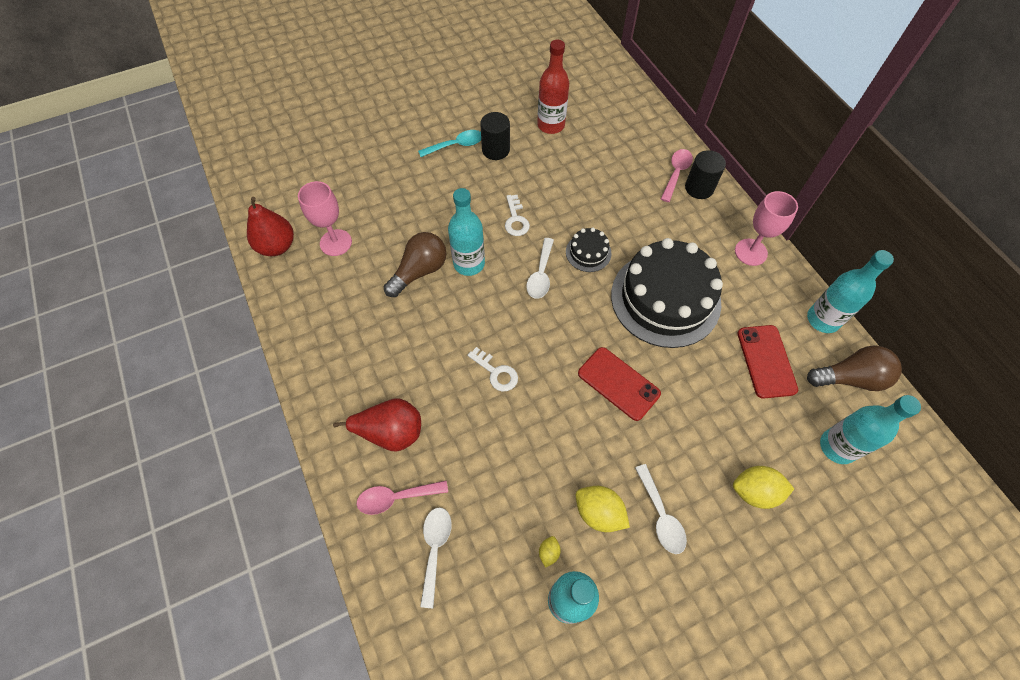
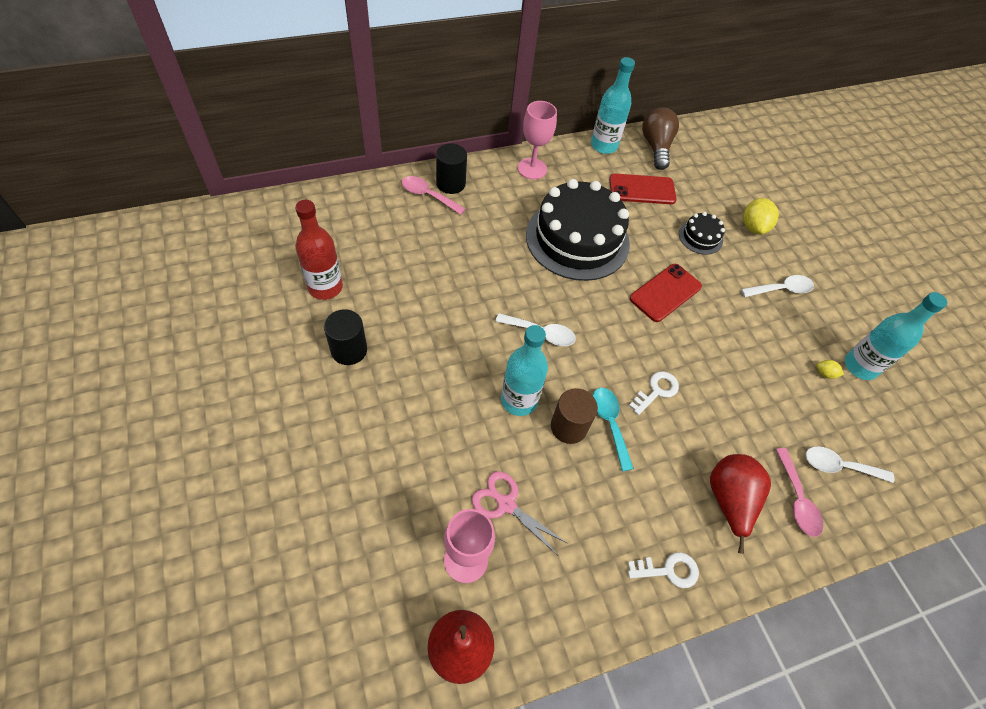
camera: 90 degrees left, 5 degrees down
(378, 263) = (506, 504): none -> pink scissors
(420, 271) = (524, 455): brown light bulb -> none
(449, 301) = (568, 427): none -> brown cylinder
(456, 145) = (328, 393): turquoise spoon -> turquoise spoon (610, 423)
(516, 220) = (463, 345): white key -> white key (668, 570)
(588, 252) = (517, 287): black cake -> black cake (700, 237)
(599, 512) = (785, 331): yellow lemon -> none
(837, 447) = (713, 171): turquoise bottle -> none

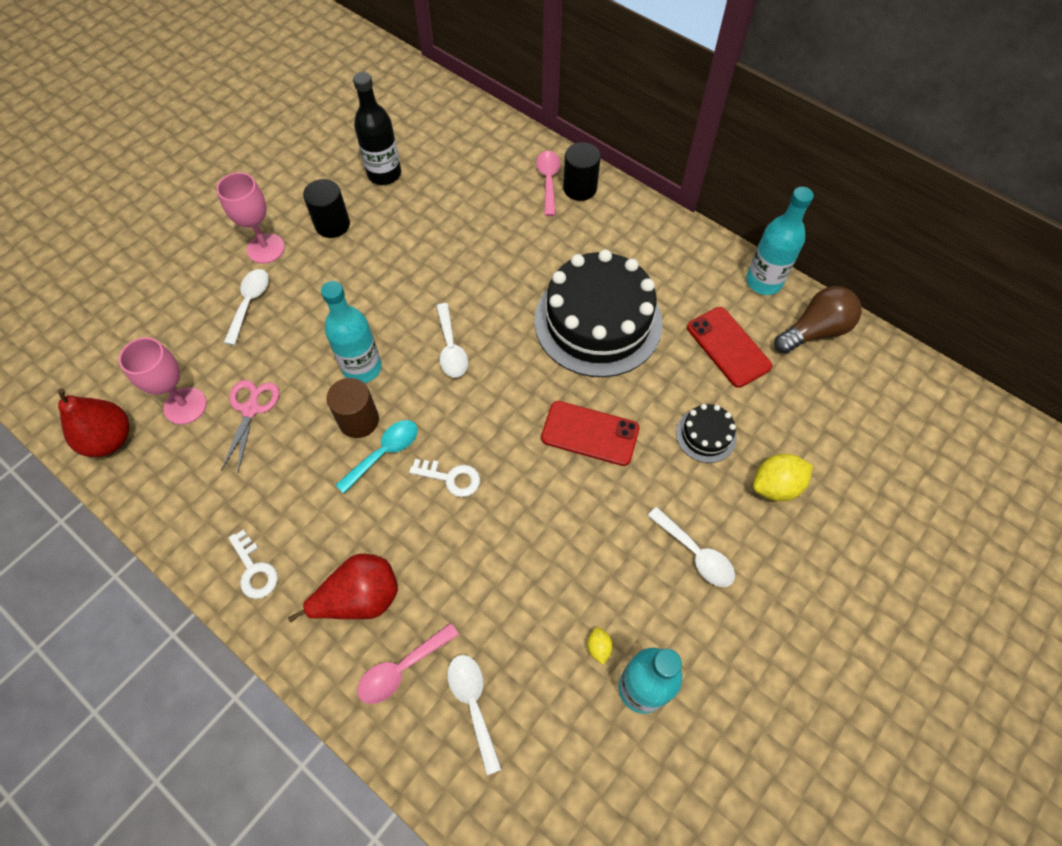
camera: 65 degrees right, 5 degrees up
(325, 287) = (384, 174): red bottle -> black bottle
(386, 454) = (250, 303): none -> white spoon
(532, 169) = (663, 238): pink goblet -> pink goblet (266, 248)

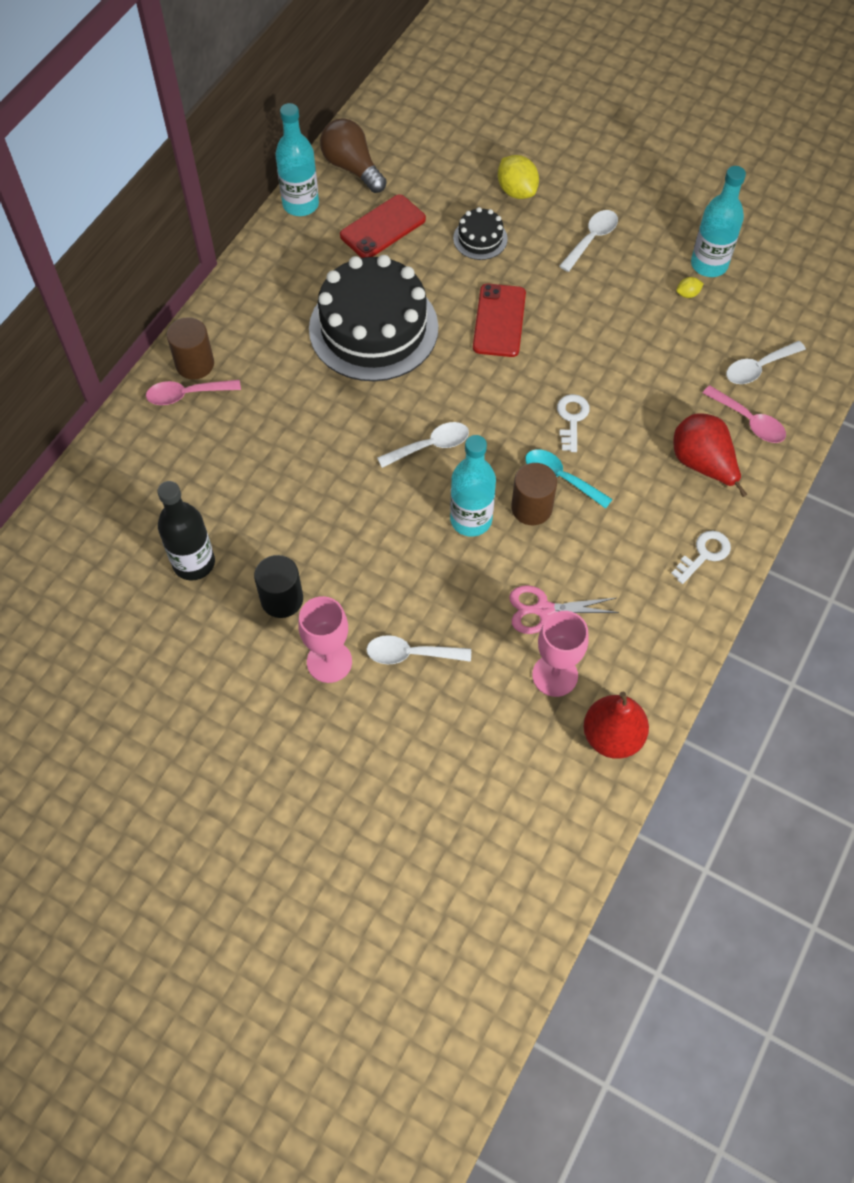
camera: 100 degrees left, 0 degrees up
(580, 188) = (195, 364): black cylinder -> brown cylinder

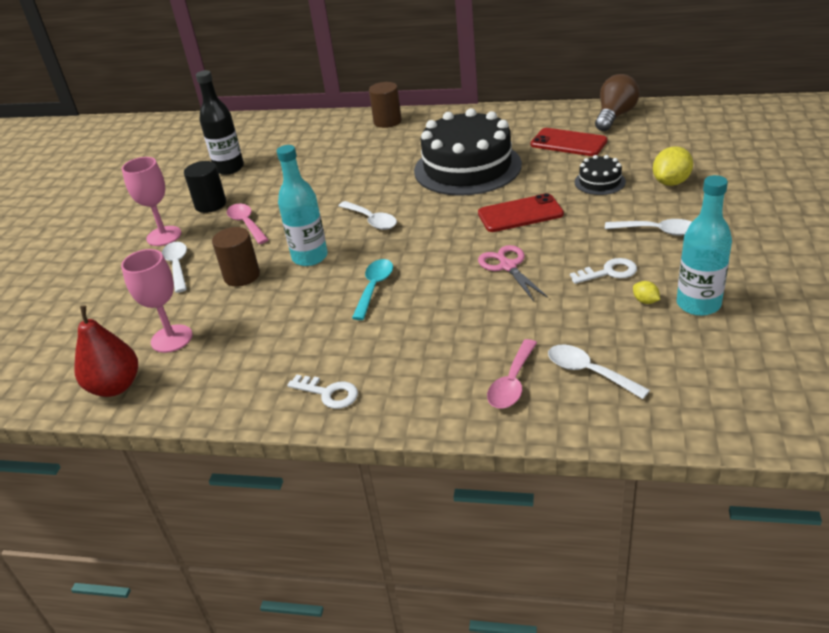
camera: 75 degrees right, 25 degrees down
(187, 394) = (361, 127): pink spoon -> pink spoon (246, 224)
(300, 204) = (558, 111): turquoise bottle -> none
(531, 508) = (335, 282): brown cylinder -> brown cylinder (242, 276)
(543, 609) = (235, 315): pink scissors -> pink scissors (508, 266)
(572, 418) = (442, 276): white key -> white key (609, 272)
(702, 464) = (436, 365): red pear -> none

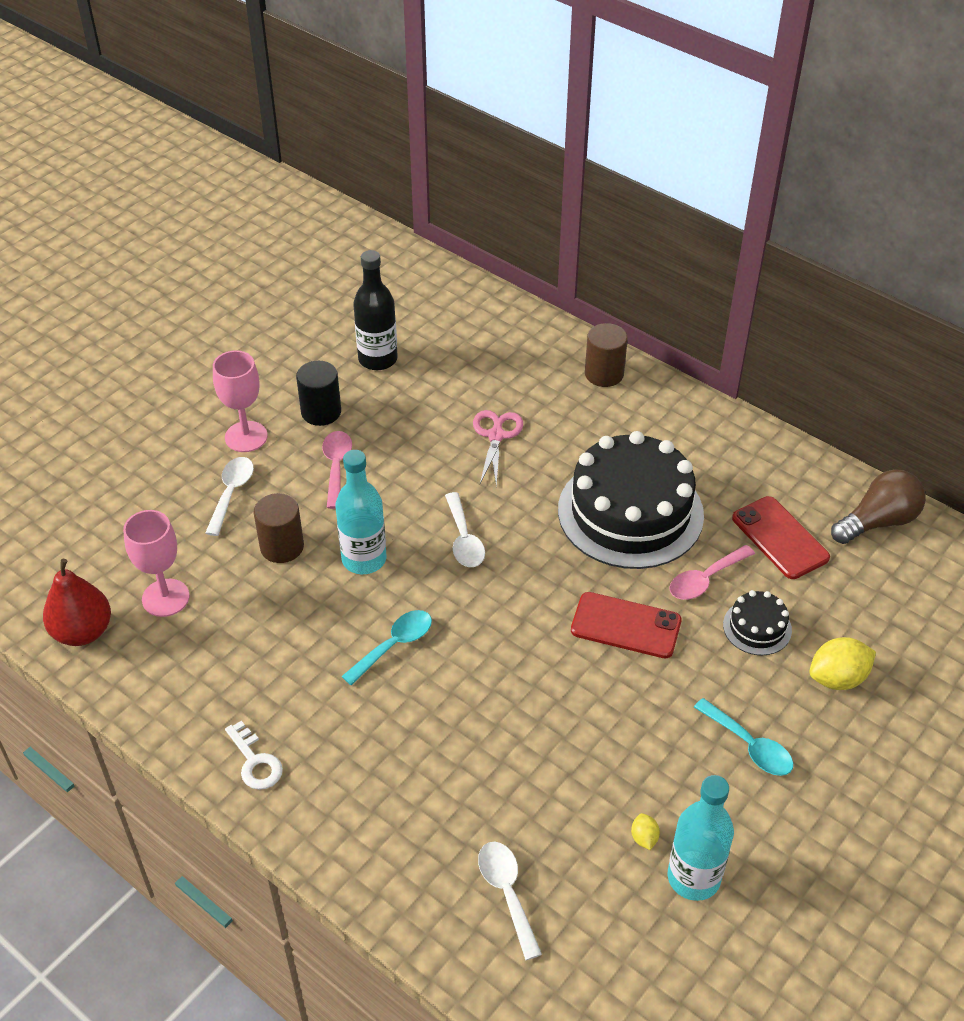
camera: 25 degrees right, 10 degrees up
(508, 266) = (548, 698): pink scissors -> pink scissors (496, 436)
(512, 383) = (426, 859): pink spoon -> pink spoon (705, 579)
(609, 272) = (643, 773): white key -> none
(657, 231) = (749, 746): white spoon -> turquoise spoon

